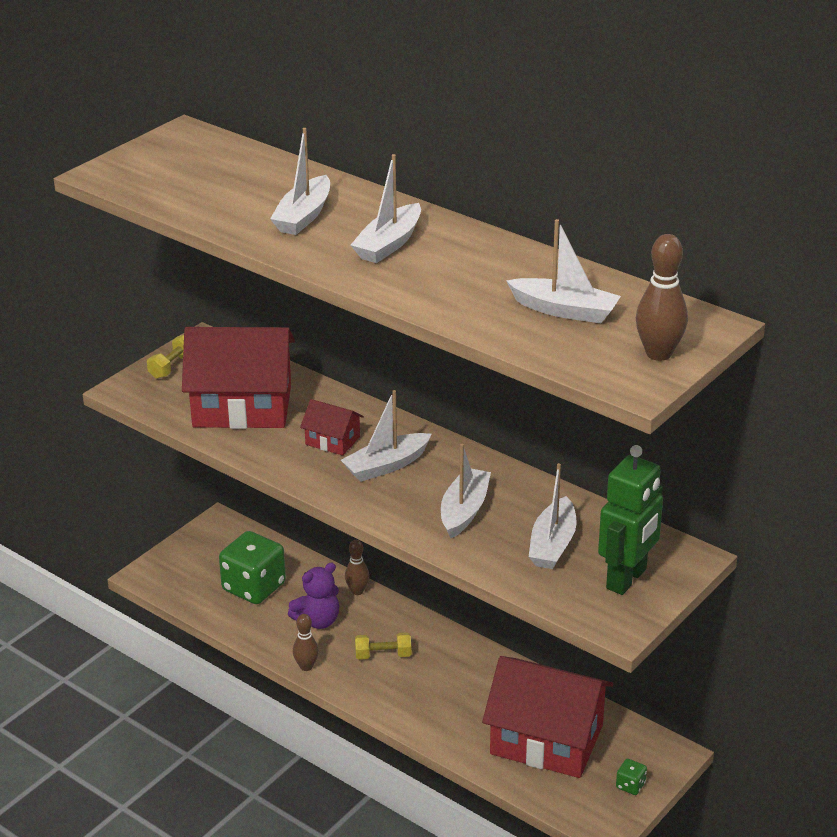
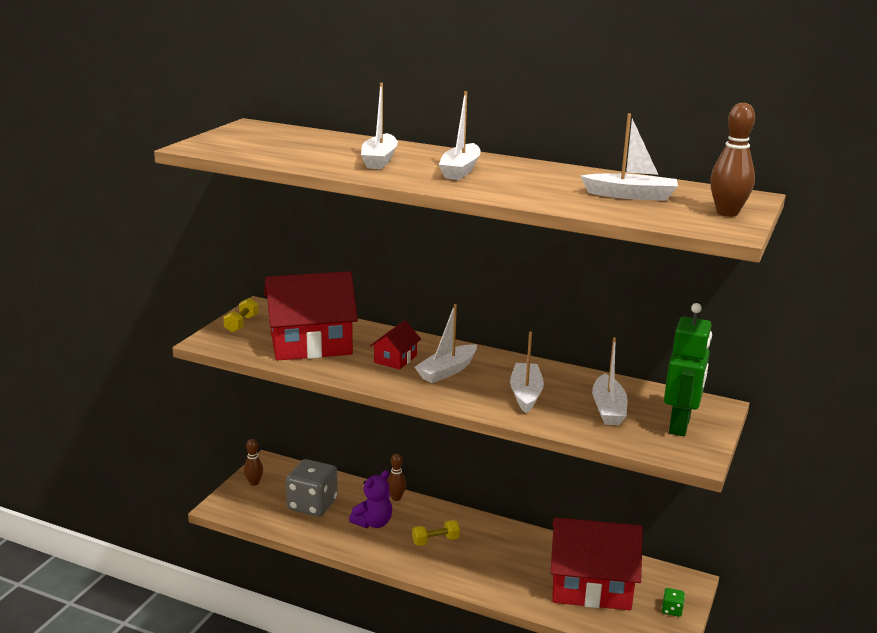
camera: 15 degrees left, 10 degrees down
(254, 587) = (312, 505): green dice -> grey dice
(306, 666) = (377, 557): brown bowling pin -> brown bowling pin (254, 483)
(332, 440) = (395, 359): red house -> red house turned 75 degrees counterclockwise

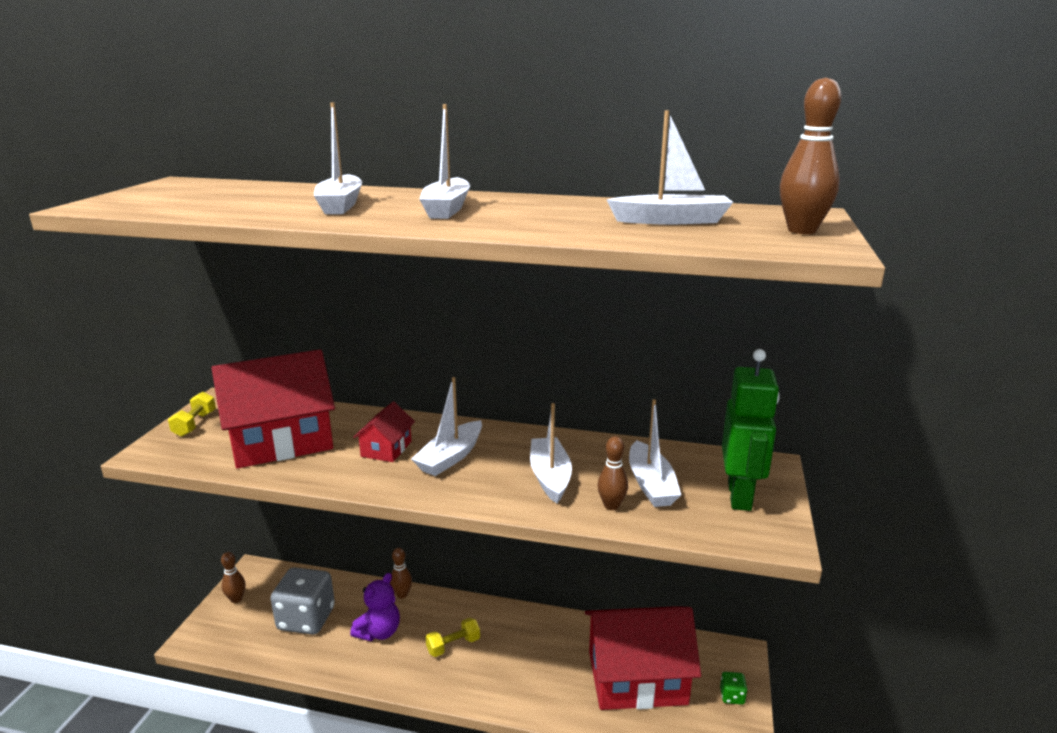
camera: 10 degrees left, 0 degrees up
(570, 420) = (611, 506): none -> brown bowling pin

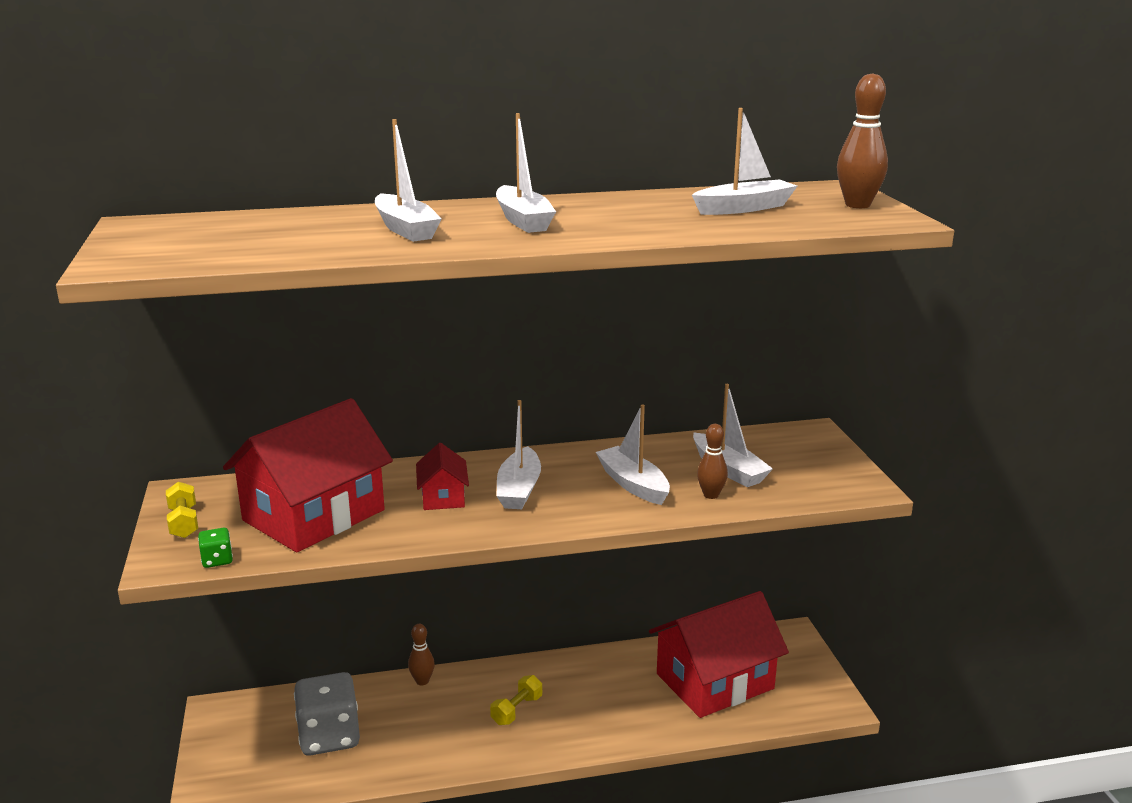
camera: 25 degrees left, 0 degrees up
(236, 599) = (222, 744): brown bowling pin -> none
(379, 632) = (426, 723): purple teddy bear -> none
(732, 696) = (806, 670): green dice -> green dice (217, 560)
(740, 496) = (810, 462): green robot -> none

